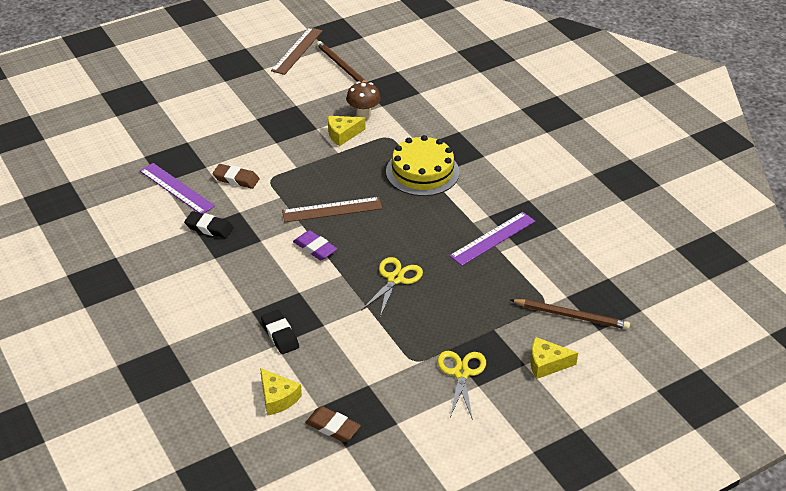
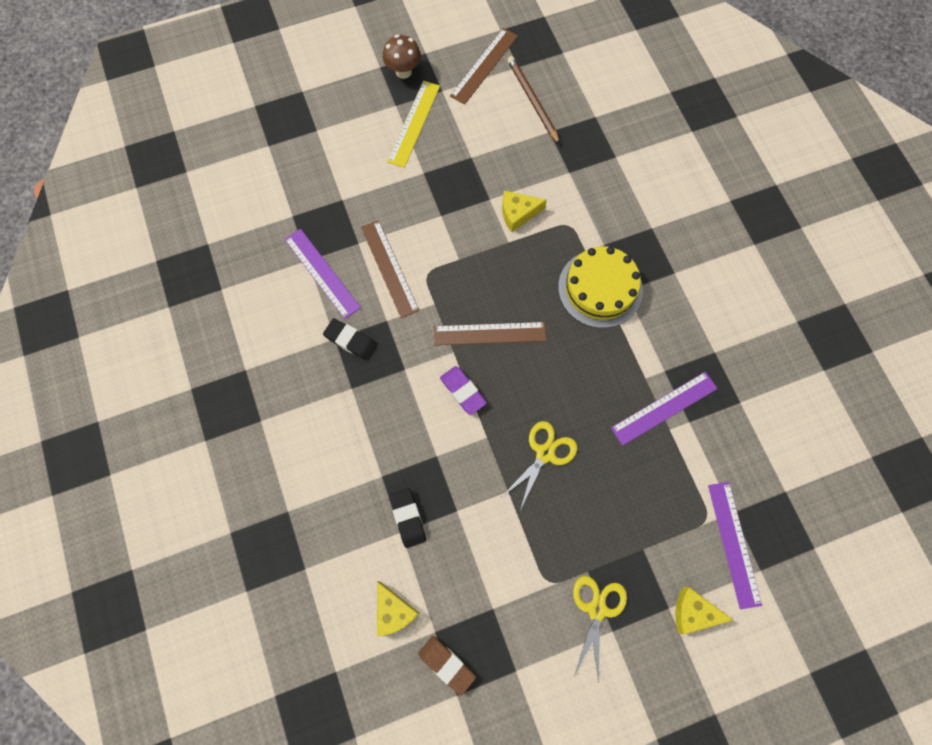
camera: 10 degrees right, 30 degrees up
(236, 179) = (389, 268): brown eraser -> brown ruler
(243, 90) = (414, 123): none -> yellow ruler
(363, 114) = (546, 184): brown mushroom -> brown mushroom (403, 71)
(571, 316) = (733, 544): brown pencil -> purple ruler

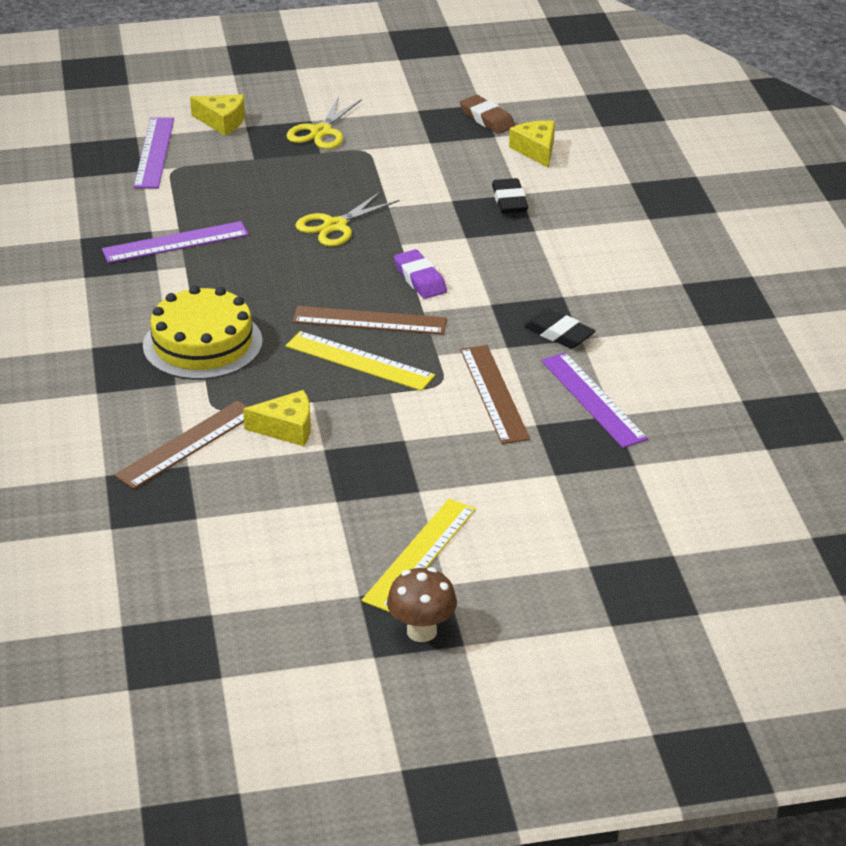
camera: 170 degrees left, 35 degrees down
(484, 66) = (272, 622): brown ruler -> brown ruler (187, 444)
(487, 287) = (359, 361): none -> yellow ruler
(532, 101) = (207, 561): brown pencil -> none

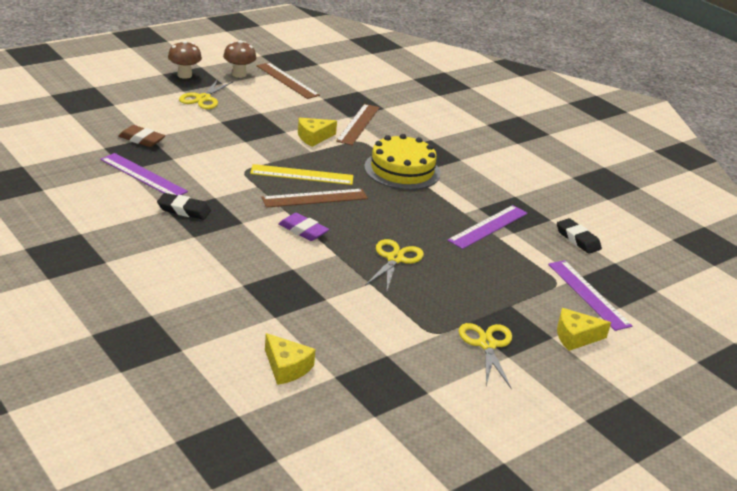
camera: 150 degrees right, 5 degrees down
(310, 616) = (239, 74): none -> brown mushroom
(419, 554) = (203, 98): yellow ruler -> yellow scissors
(487, 119) = (356, 396): brown eraser -> brown eraser (141, 139)
(494, 393) = (207, 170): brown ruler -> brown ruler (287, 80)
(509, 201) = (278, 307): black eraser -> black eraser (577, 239)

